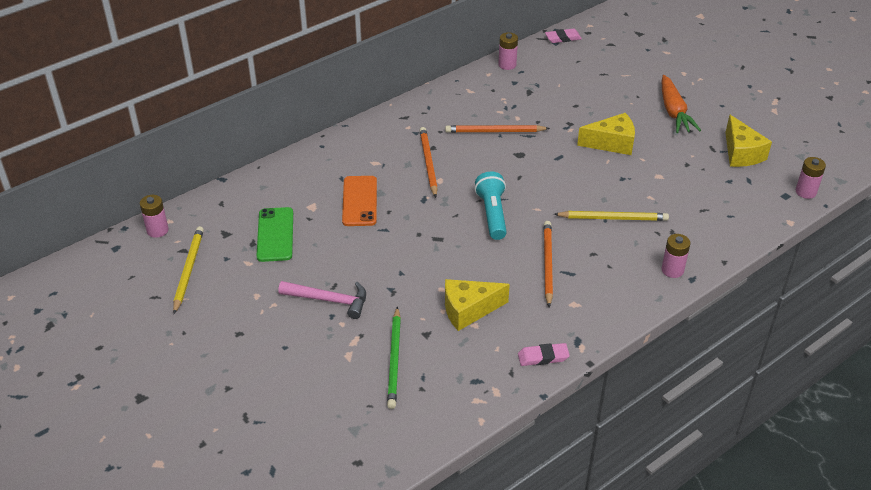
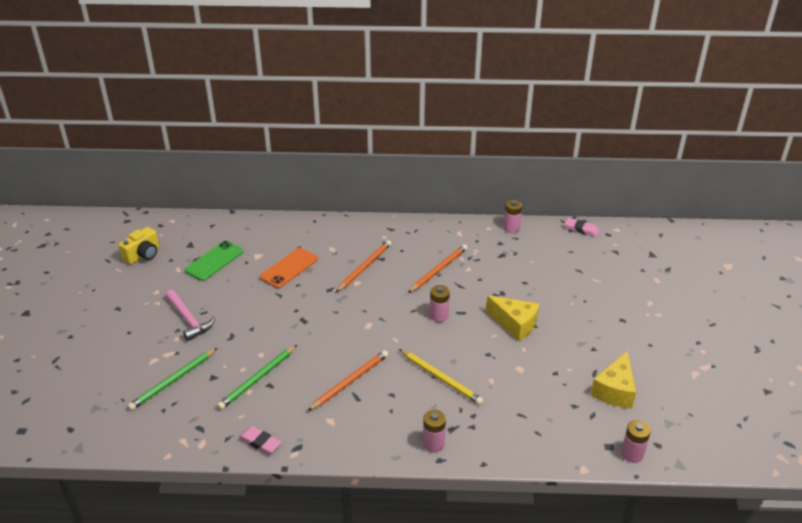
camera: 40 degrees right, 5 degrees down
(157, 230) = (159, 222): pink battery -> pink battery (439, 316)
(188, 270) = (143, 255): yellow pencil -> yellow camera
(468, 310) = (258, 379): yellow cheese -> green pencil
(492, 214) = (360, 325): turquoise flashlight -> none
(494, 131) = (438, 270): orange pencil -> orange pencil turned 90 degrees clockwise
(673, 111) = (599, 327): orange carrot -> none

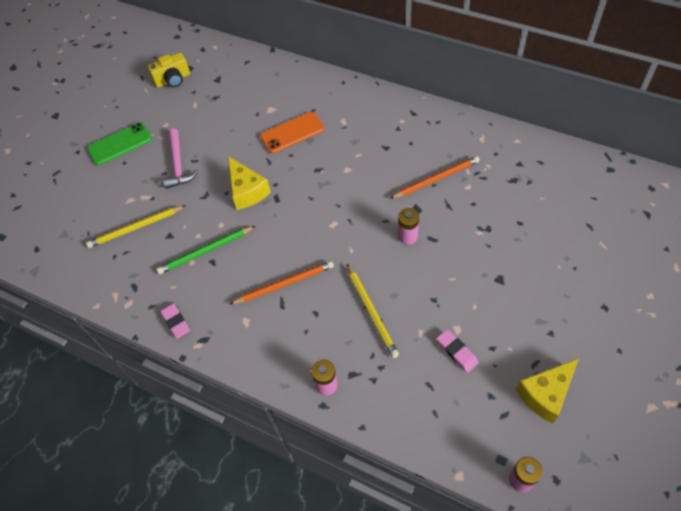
camera: 30 degrees right, 20 degrees up
(173, 381) = (135, 228): green pencil -> yellow pencil
(214, 261) = (230, 104): green phone -> green phone (120, 144)
(364, 267) = (364, 153): orange pencil -> none
(511, 228) = (542, 148): pink battery -> none
(515, 324) = (481, 272): yellow cheese -> yellow cheese (247, 191)
(581, 229) = (622, 172): pink eraser -> pink eraser (456, 352)

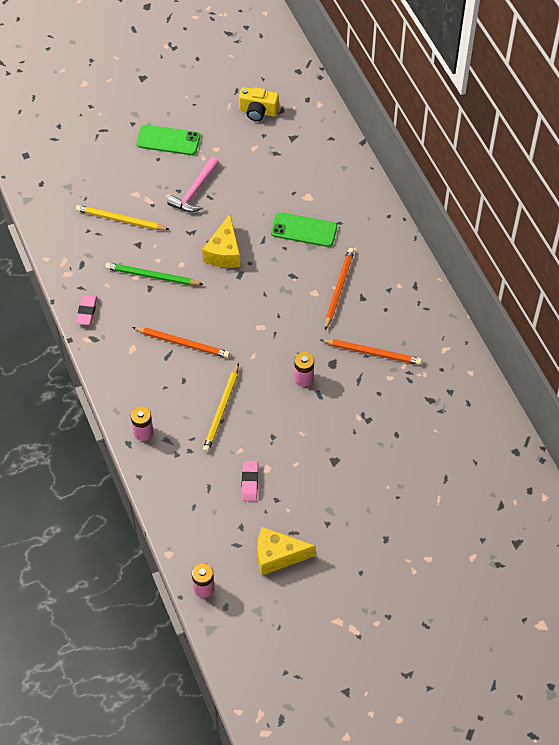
camera: 35 degrees right, 0 degrees up
(292, 133) = (304, 230): orange phone -> green phone
(362, 154) = (338, 289): none -> orange pencil

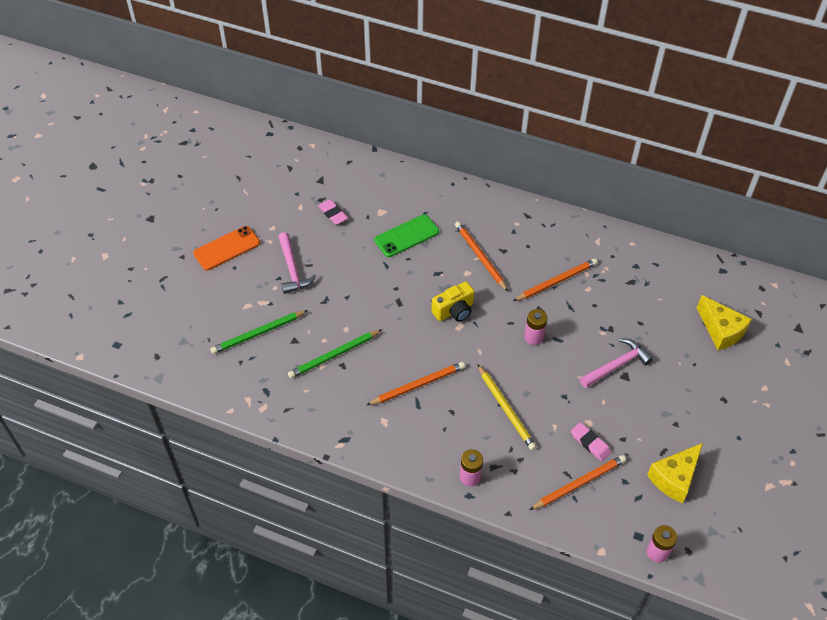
camera: 45 degrees left, 5 degrees down
(87, 311) = (314, 423): pink eraser -> pink eraser (333, 214)
(120, 220) = (258, 333): yellow pencil -> green pencil
(168, 140) = (227, 248): green phone -> orange phone
(208, 500) = (579, 483): none -> orange pencil
(224, 252) = (368, 295): yellow cheese -> yellow cheese (721, 331)
(258, 111) = (273, 180): yellow camera -> yellow camera (454, 311)
(338, 448) = (616, 365): none -> pink hammer

